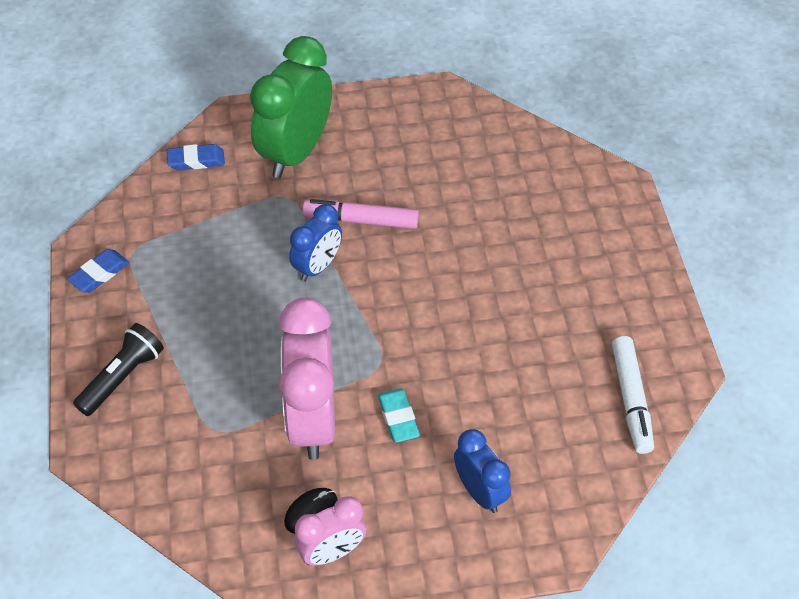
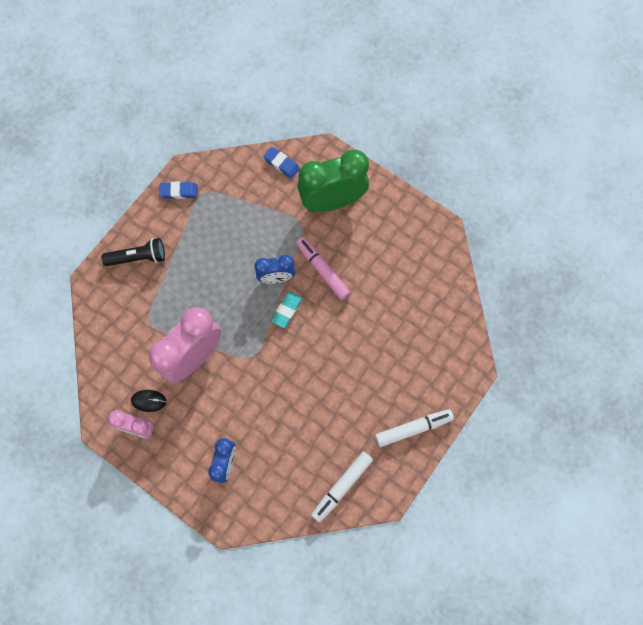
camera: 45 degrees right, 20 degrees up
(398, 418) = (230, 392): turquoise eraser -> turquoise eraser (287, 310)
(632, 283) = (413, 428): none -> white marker

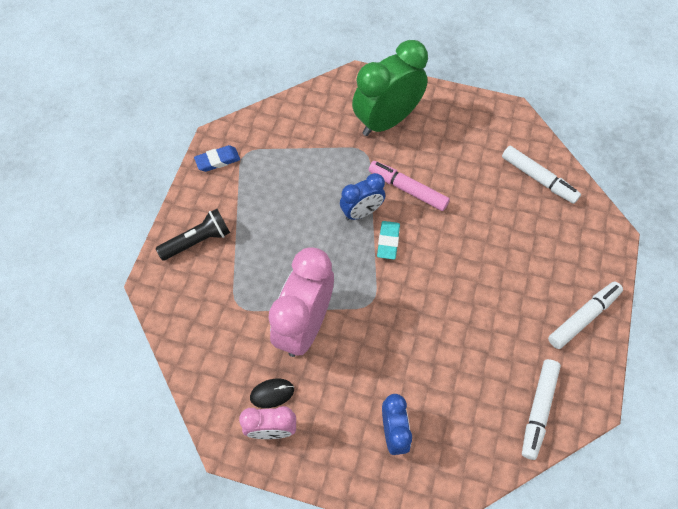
camera: 20 degrees left, 10 degrees down
(281, 164) = (317, 102): blue eraser -> none
(436, 298) = (538, 178): none -> white marker

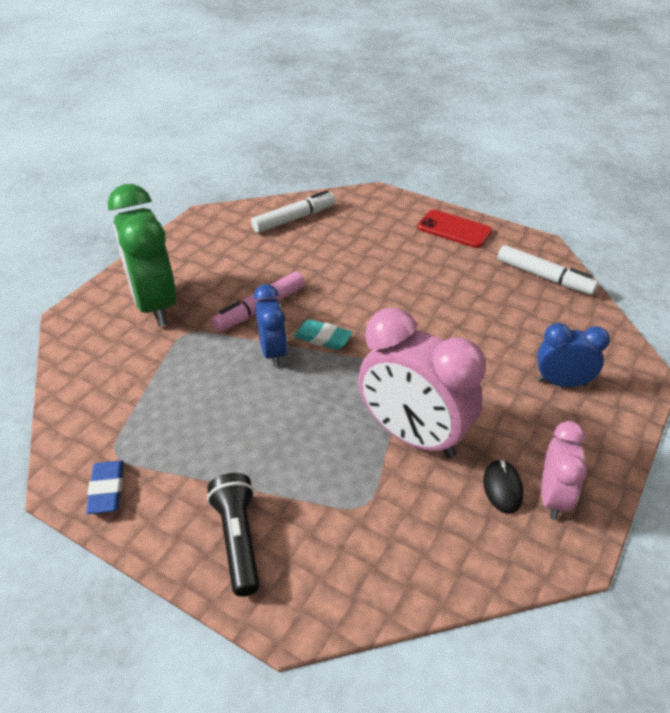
camera: 75 degrees left, 20 degrees down
(583, 317) = (454, 229): white marker -> red phone

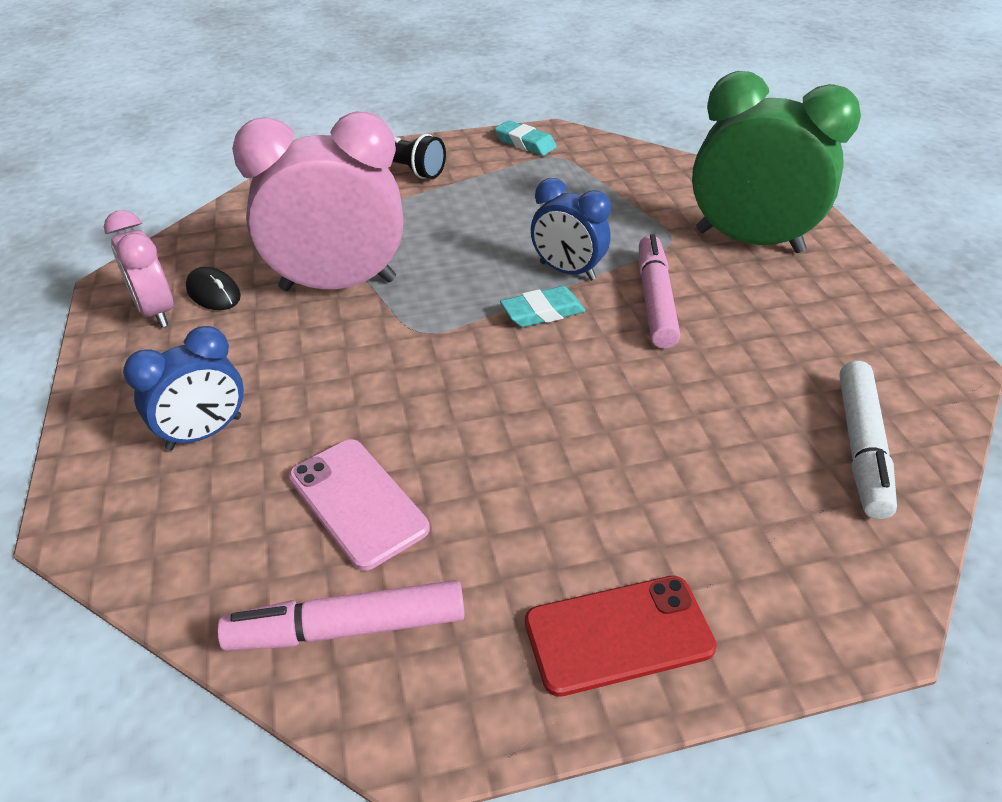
camera: 135 degrees right, 0 degrees up
(107, 490) = (525, 143): blue eraser -> turquoise eraser
(508, 310) = (357, 502): none -> pink phone
(544, 277) = (347, 627): white marker -> pink marker

